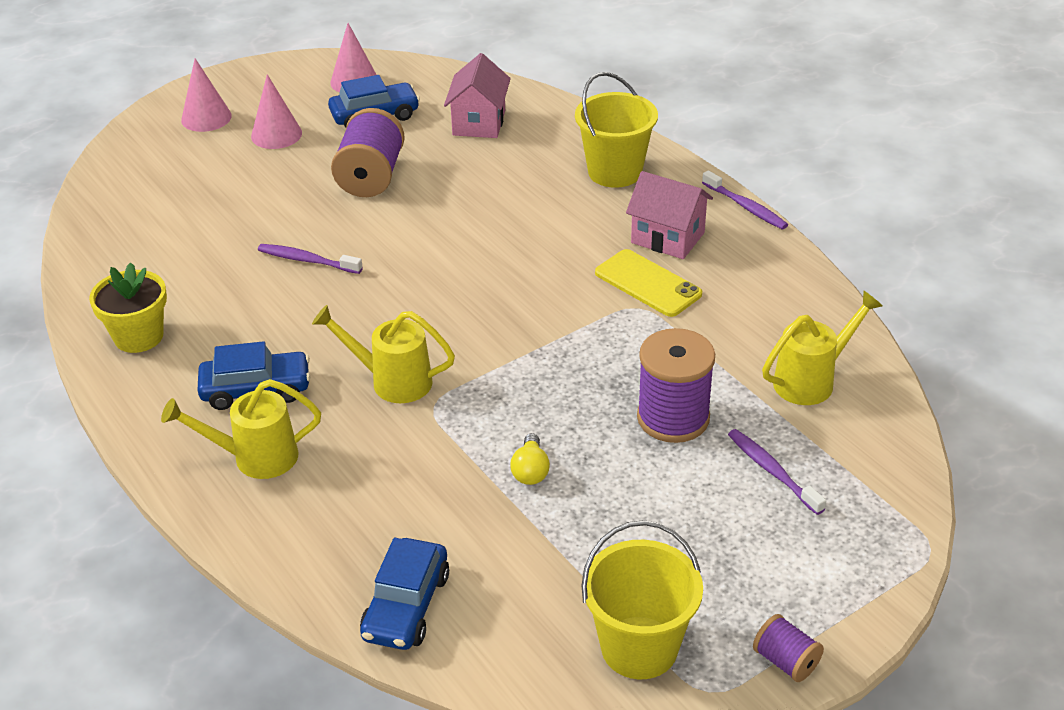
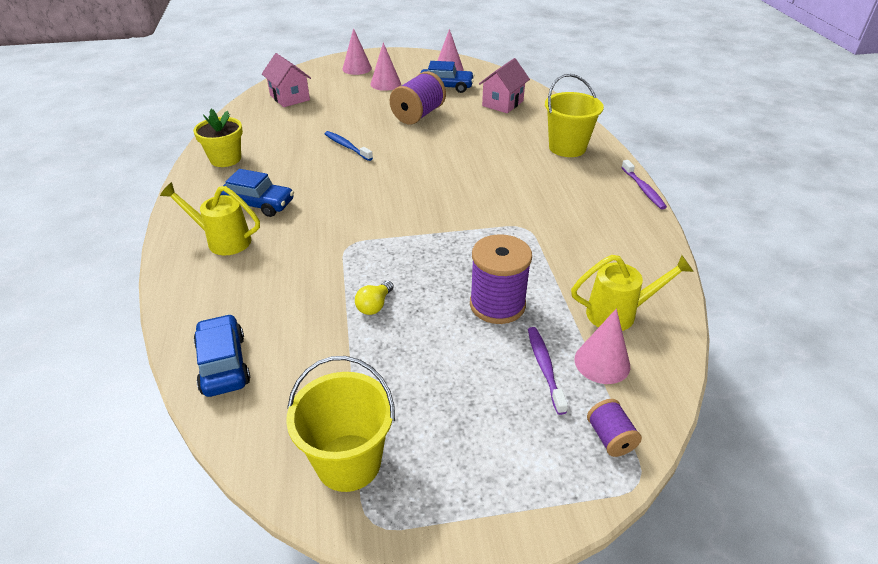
camera: 25 degrees right, 0 degrees up
(307, 260) = (347, 146): purple toothbrush -> blue toothbrush
(393, 381) = (337, 223): yellow watering can -> none
(406, 606) = (223, 364): blue car -> blue car turned 120 degrees clockwise
(648, 283) = (542, 215): yellow phone -> none
(667, 238) = (575, 193): pink house -> pink house (290, 98)
(786, 661) = (451, 526): purple spool -> purple spool (610, 438)
(827, 443) = (602, 362): none -> pink cone

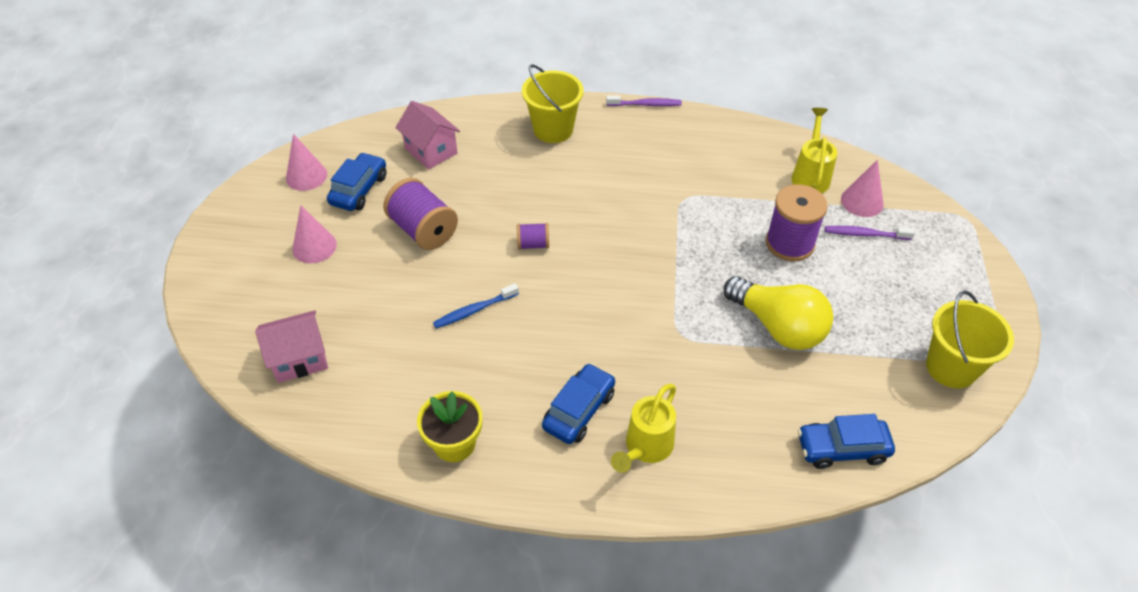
camera: 75 degrees left, 10 degrees up
(357, 68) = (243, 270): pink cone -> none
(374, 305) = (778, 326): yellow light bulb -> yellow light bulb, size x2.34
(610, 438) = (931, 220): purple spool -> purple spool (533, 244)

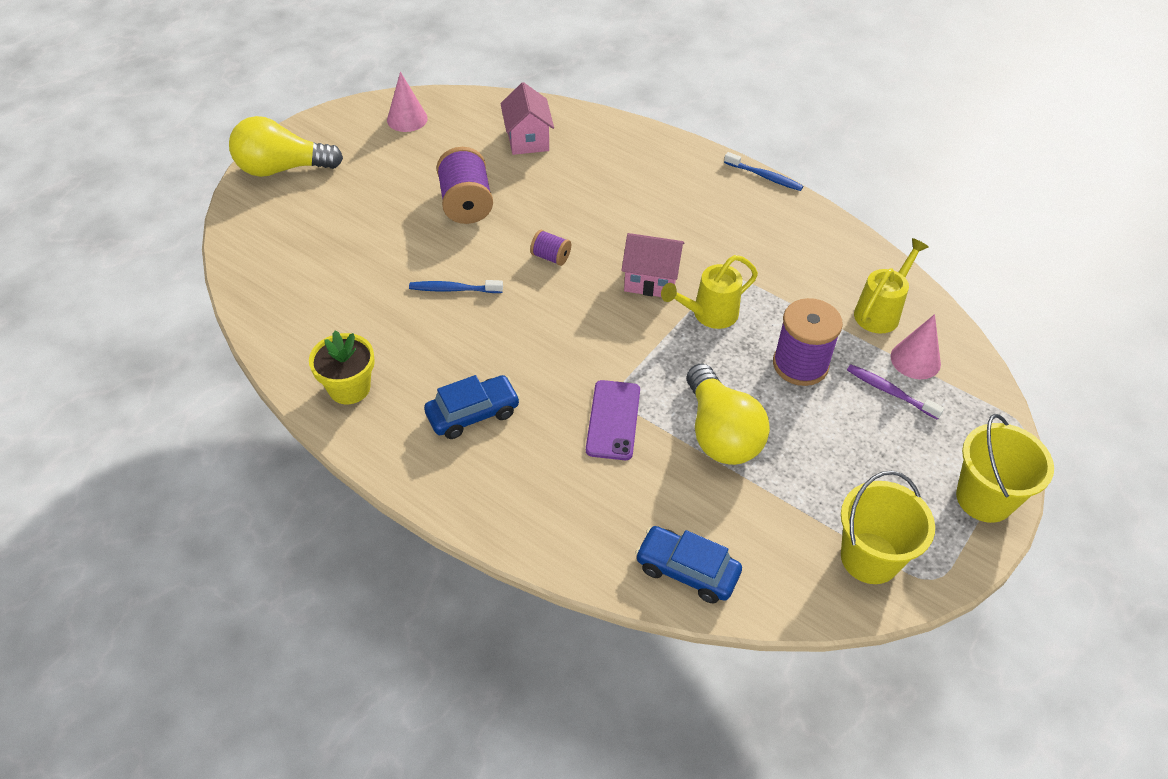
camera: 30 degrees right, 0 degrees up
(222, 272) = (282, 169): none -> yellow light bulb
(299, 359) = (285, 263): pink house -> pink house (651, 280)
(314, 246) = (367, 179): pink cone -> none
(359, 189) = (440, 148): blue car -> none
(553, 129) = (654, 164): yellow bucket -> yellow bucket (984, 498)
(645, 104) = (764, 176): purple toothbrush -> blue toothbrush
(645, 447) = (504, 473): yellow watering can -> yellow watering can (709, 314)
(692, 357) = (613, 420): none -> purple phone

